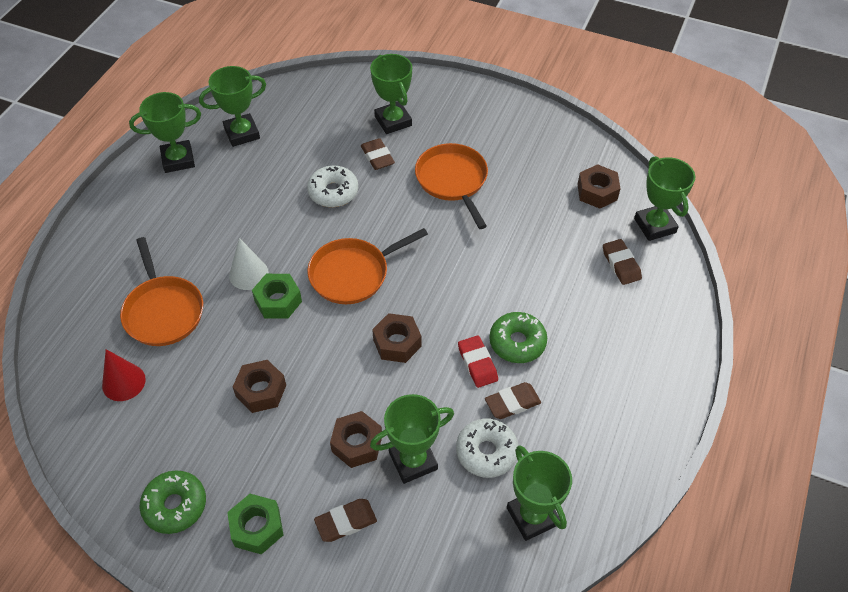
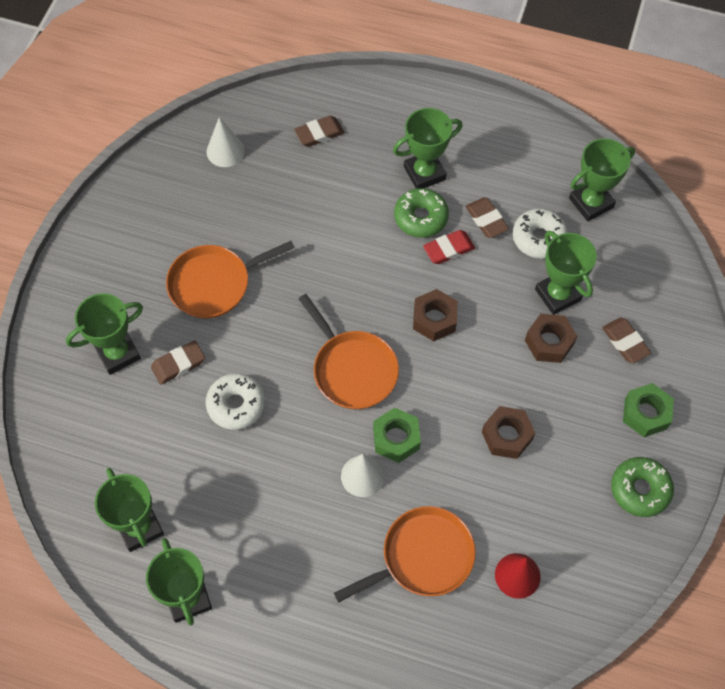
camera: 95 degrees left, 10 degrees up
(597, 192) = (225, 151): brown nut -> white cone
(655, 225) = (268, 105): green trophy -> green trophy (424, 173)

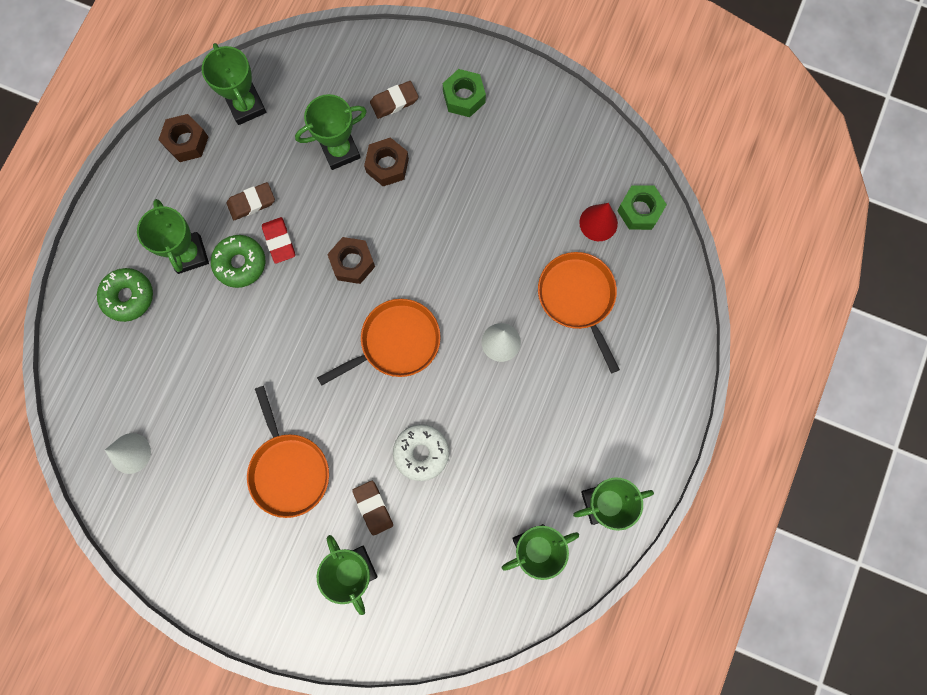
camera: 85 degrees left, 15 degrees up
(319, 134) = (124, 354): brown eraser -> none
(396, 438) = (468, 309): green nut -> green nut (639, 210)
(507, 436) = (474, 214): brown nut -> brown nut (186, 142)
(539, 238) = (278, 158): white donut -> none
(640, 489) = (531, 114): green donut -> green donut (128, 297)

